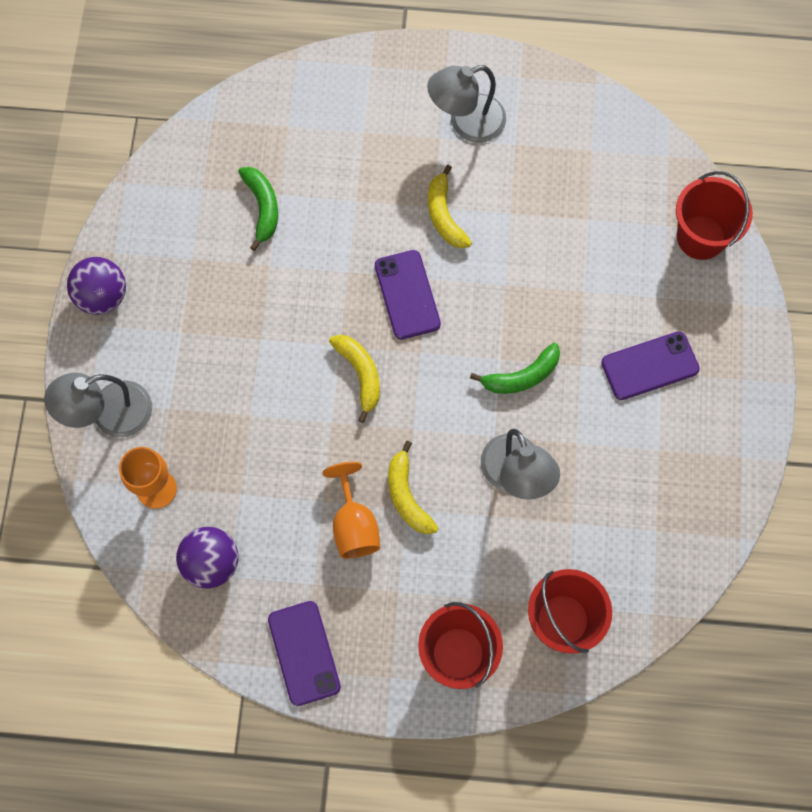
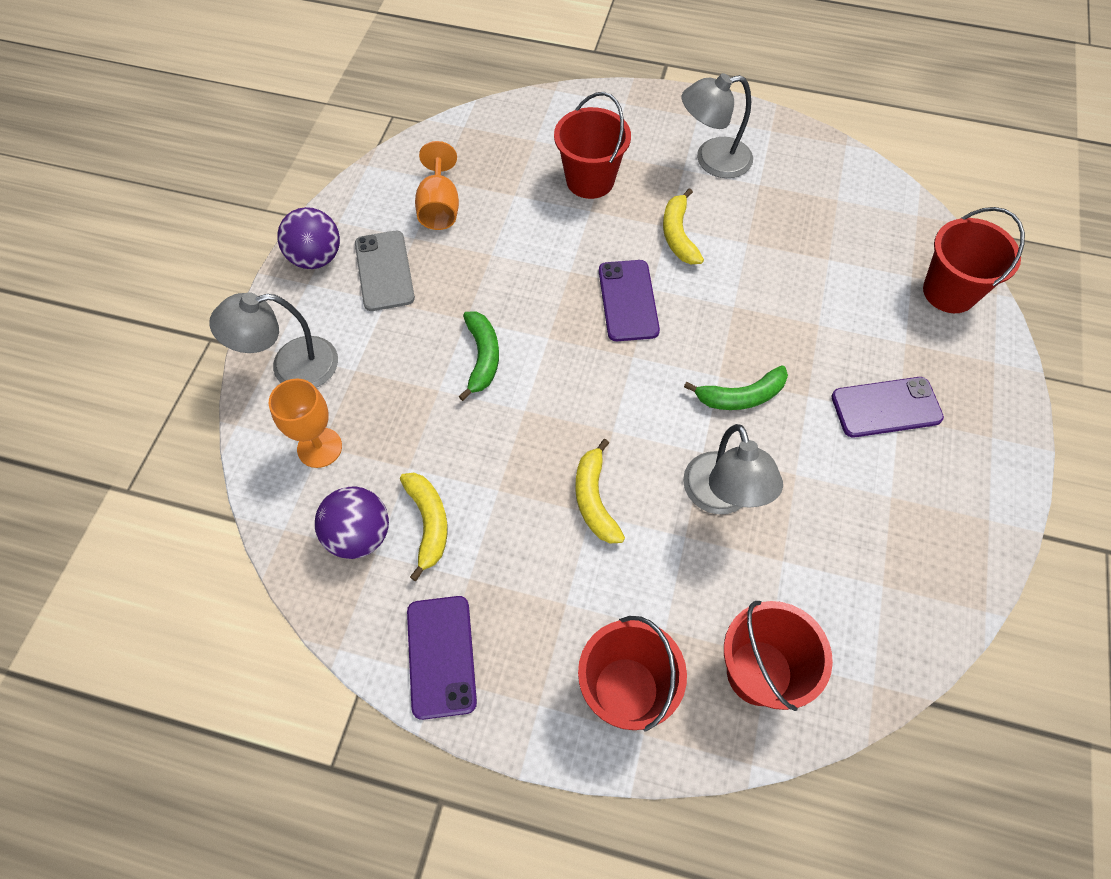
camera: 10 degrees right, 10 degrees down
(172, 300) = (384, 271): none -> grey phone
(262, 207) = (495, 203): green banana -> green banana (482, 357)
(350, 165) = (590, 180): none -> red bucket
(354, 525) = (528, 521): orange goblet -> orange goblet (439, 207)
(360, 374) = (565, 368): yellow banana -> yellow banana (428, 523)

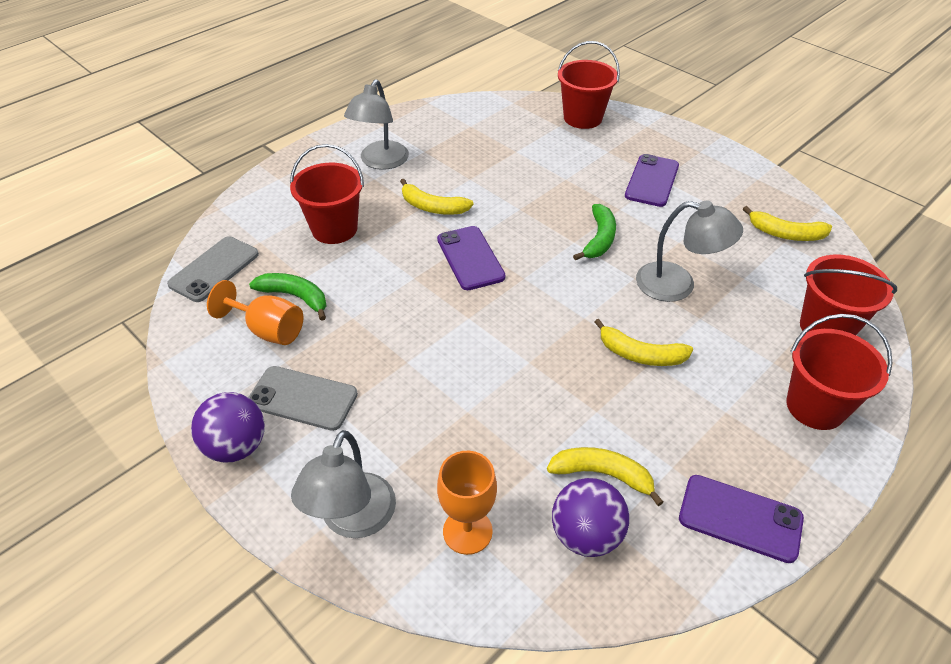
camera: 60 degrees left, 15 degrees down
(481, 132) = (214, 269): none -> grey phone
(482, 357) = (456, 367): green banana -> green banana (295, 297)
(628, 300) = (470, 258): purple phone -> purple phone turned 45 degrees clockwise
(900, 583) = (786, 234): none -> yellow banana

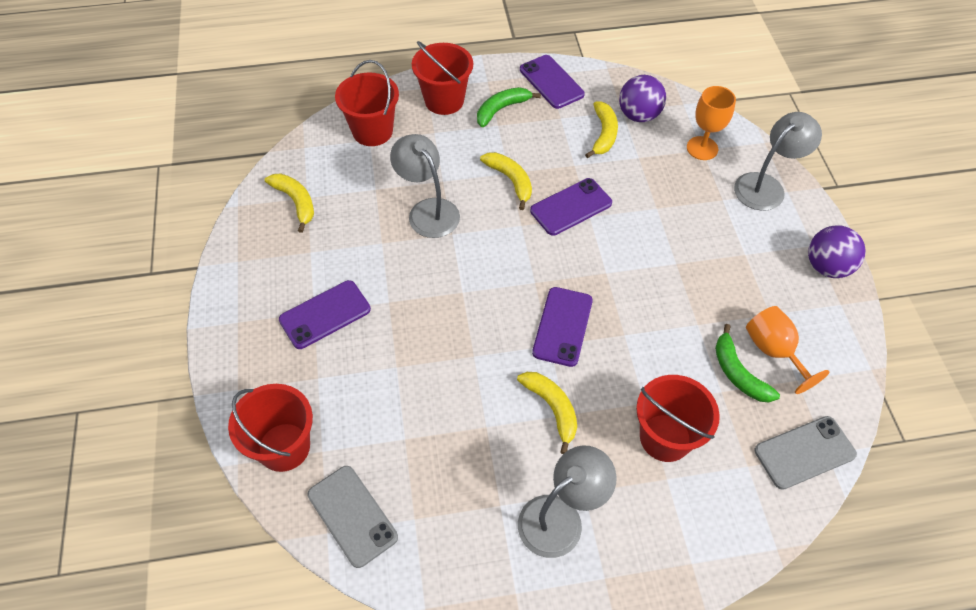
camera: 145 degrees left, 10 degrees up
(303, 398) = (767, 276): grey phone -> grey phone (352, 516)
(556, 361) = (571, 207): none -> purple phone
(599, 239) = (439, 282): green banana -> green banana (501, 109)
(602, 474) = (603, 134): yellow banana -> yellow banana turned 135 degrees counterclockwise

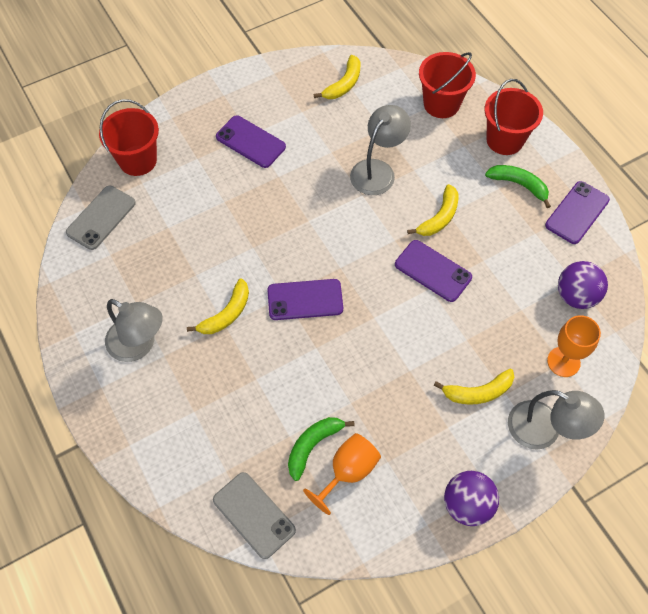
camera: 70 degrees right, 5 degrees up
(603, 134) = (534, 273): yellow banana -> yellow banana (478, 392)
(665, 437) = (229, 401): red bucket -> none

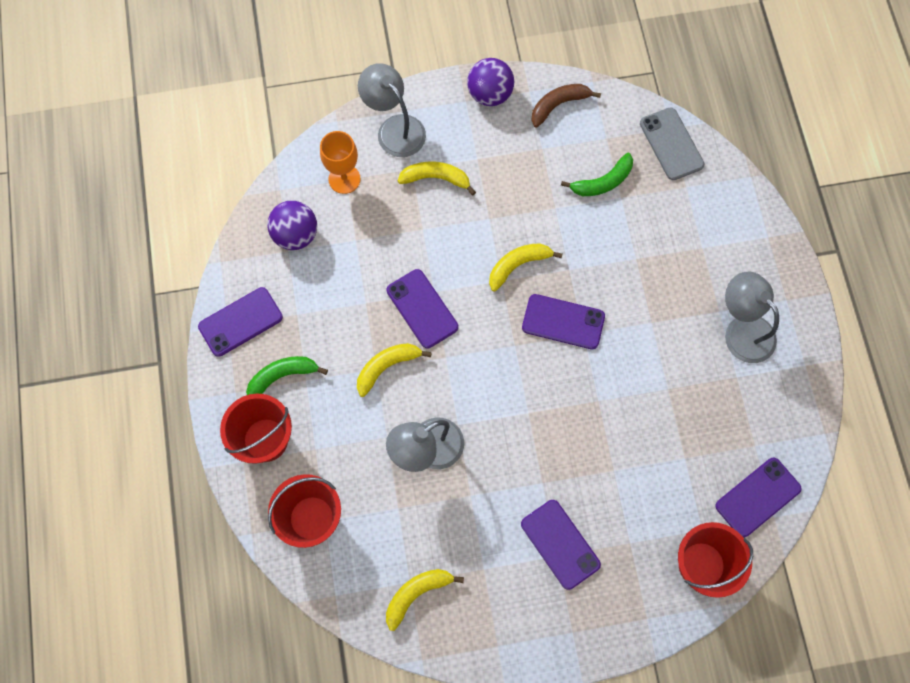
camera: 160 degrees left, 10 degrees up
(101, 218) = (757, 497): grey phone -> purple phone
(226, 314) = (646, 333): yellow banana -> yellow banana (518, 265)
(348, 472) = (579, 151): orange goblet -> none
(389, 518) = (558, 105): none -> brown banana
(519, 185) = (282, 376): green banana -> green banana turned 105 degrees clockwise

